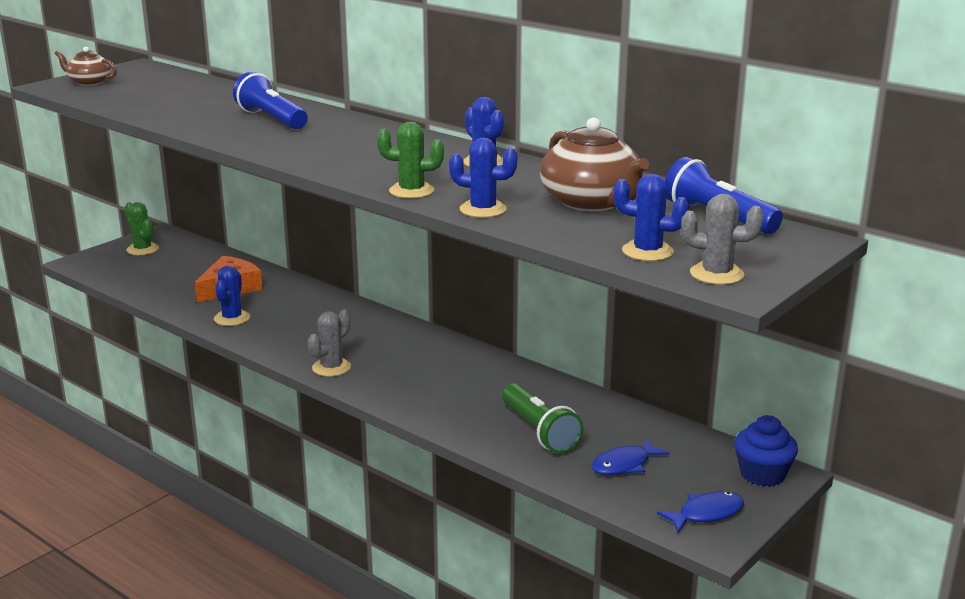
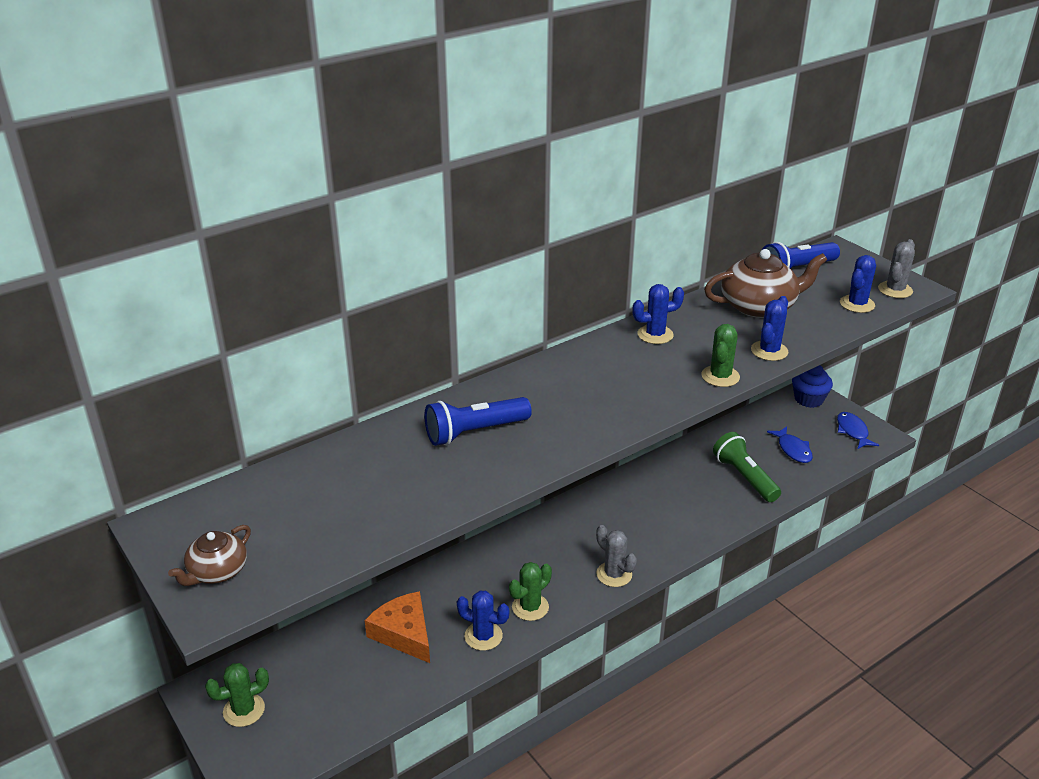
camera: 75 degrees left, 10 degrees up
(273, 333) = (530, 607): none -> green cactus
(540, 432) = (744, 477): green flashlight -> green flashlight turned 105 degrees counterclockwise

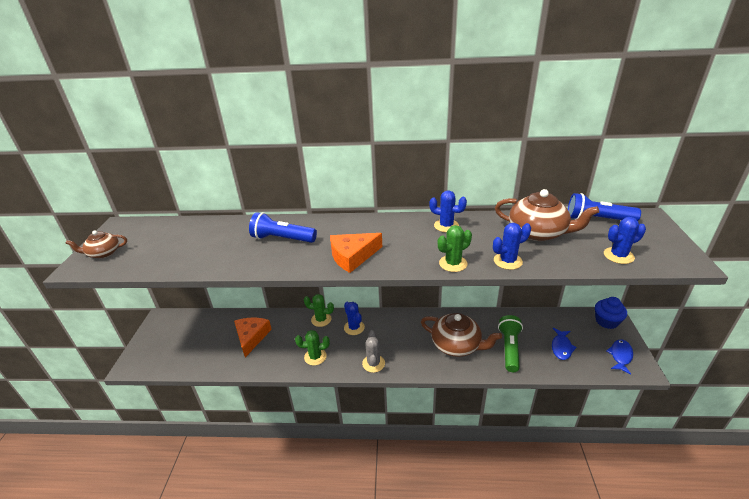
camera: 40 degrees right, 0 degrees up
(244, 710) = (163, 335): green cactus -> green cactus (321, 319)
(483, 636) = (279, 358): blue cactus -> blue cactus (354, 327)
(600, 415) = (352, 256): none -> orange cheese
(686, 502) = (456, 345): none -> brown teapot
(895, 290) = (666, 257): grey cactus -> none

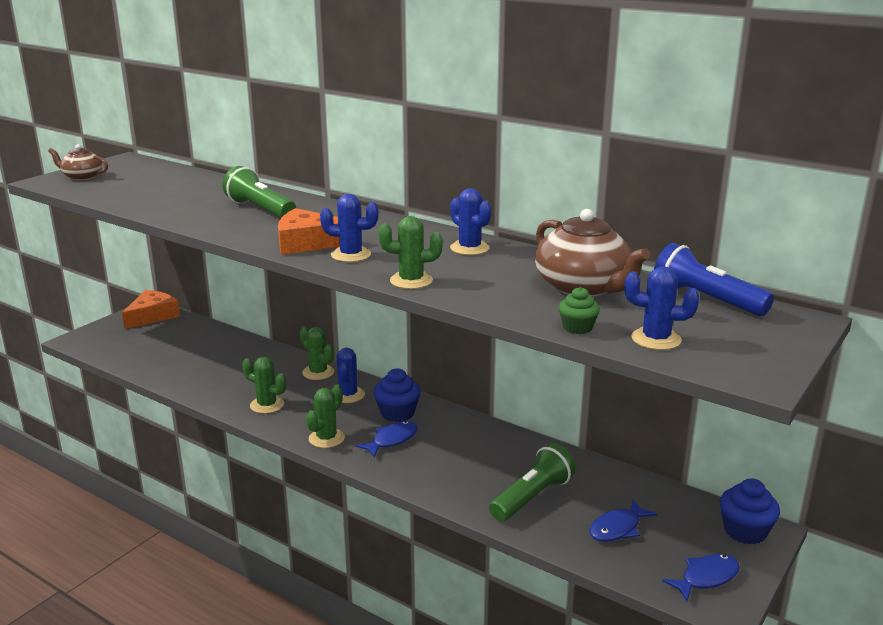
camera: 30 degrees right, 10 degrees down
(251, 337) = (220, 360): orange cheese -> orange cheese (152, 316)
(282, 239) = (260, 209): blue flashlight -> green flashlight
(373, 363) = (326, 438): grey cactus -> green cactus
(393, 327) = (397, 413): none -> blue cupcake
(408, 347) = (392, 440): none -> blue fish
(456, 345) = (460, 463): brown teapot -> none
(507, 261) = (484, 299): blue cactus -> blue cactus (351, 255)
(577, 263) = (577, 327): none -> green cupcake

